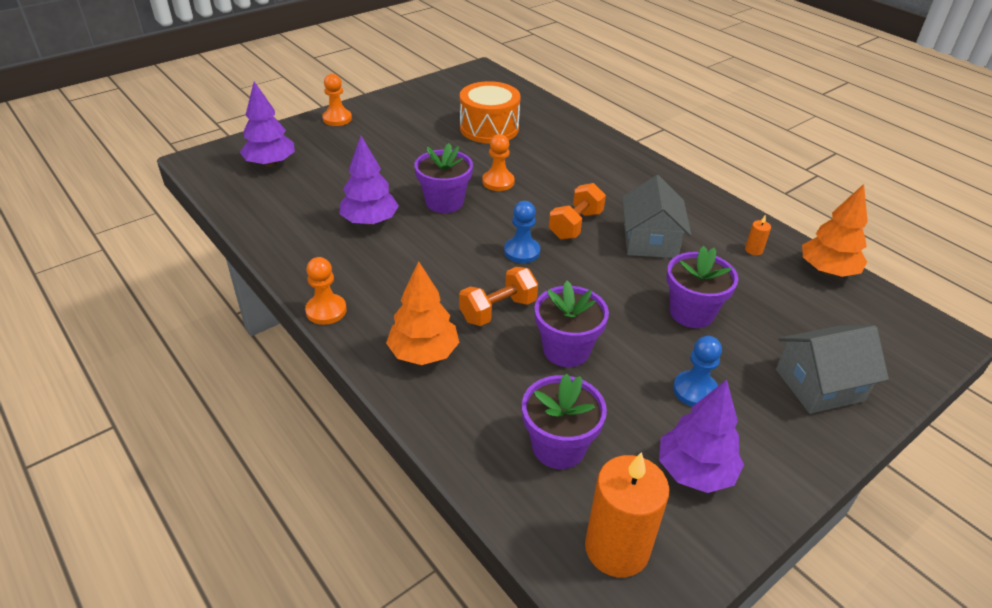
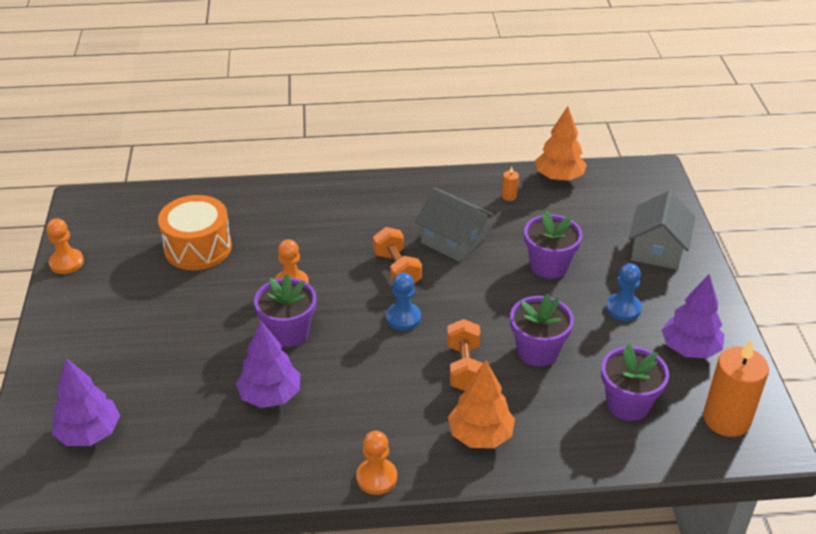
camera: 55 degrees left, 0 degrees up
(337, 119) = (55, 346): orange pawn -> orange pawn (66, 262)

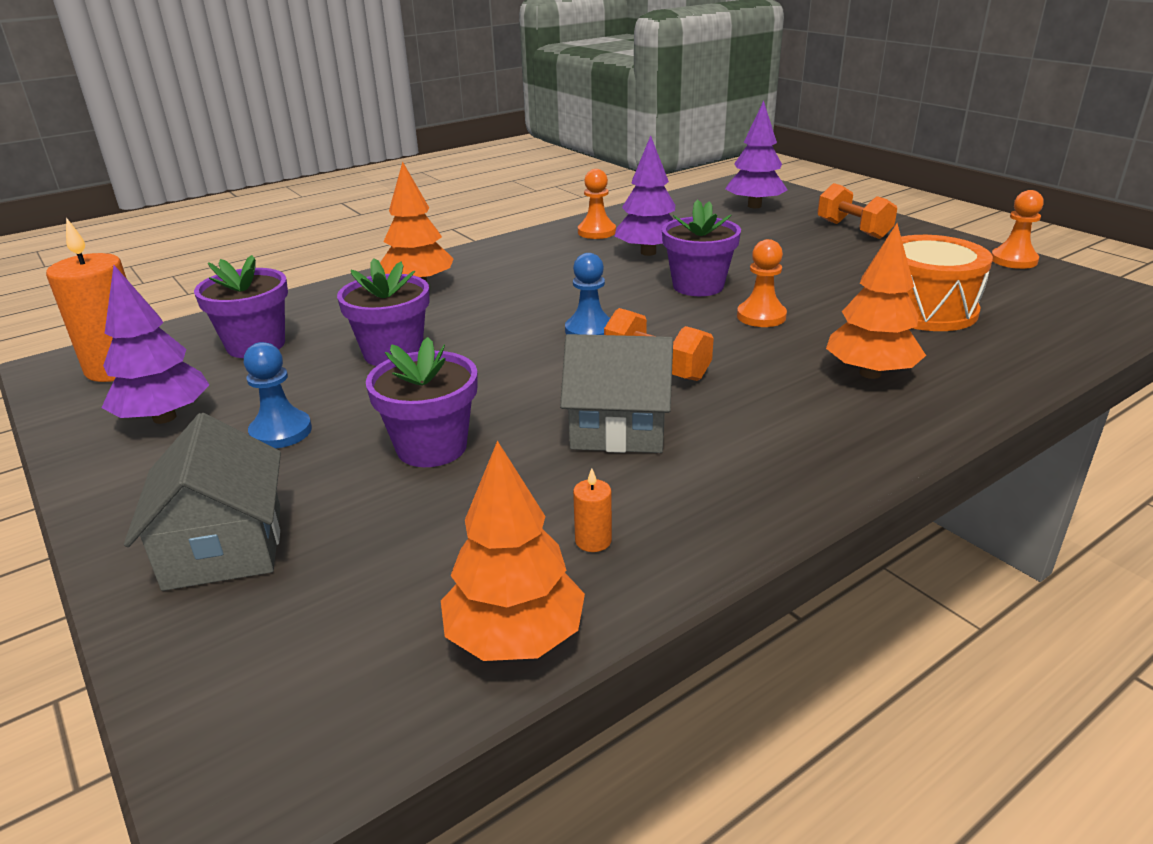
camera: 150 degrees right, 10 degrees down
(300, 220) = (870, 373): none -> orange tree
(376, 477) = (495, 245): orange pawn -> orange pawn (596, 232)
(464, 367) = (475, 317): orange dumbbell -> orange dumbbell (853, 230)

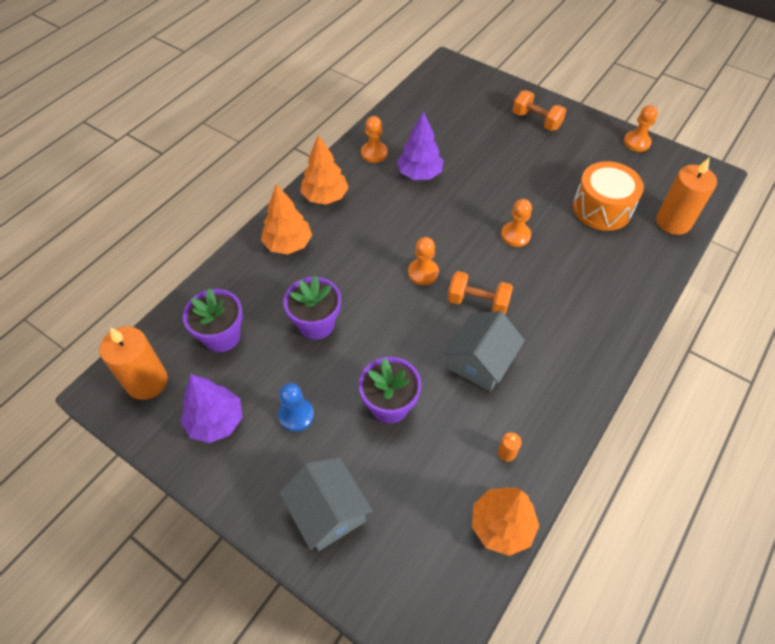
camera: 20 degrees left, 25 degrees up
(589, 331) = (423, 273): blue pawn -> orange pawn
(618, 428) = (480, 362): grey house -> grey house turned 45 degrees counterclockwise
(698, 286) = (466, 209): purple flower pot -> none
(754, 206) = (464, 99): purple tree -> none
(870, 373) = (590, 280): orange tree -> orange tree (325, 197)
(1054, 336) = (673, 222): none -> orange candle

